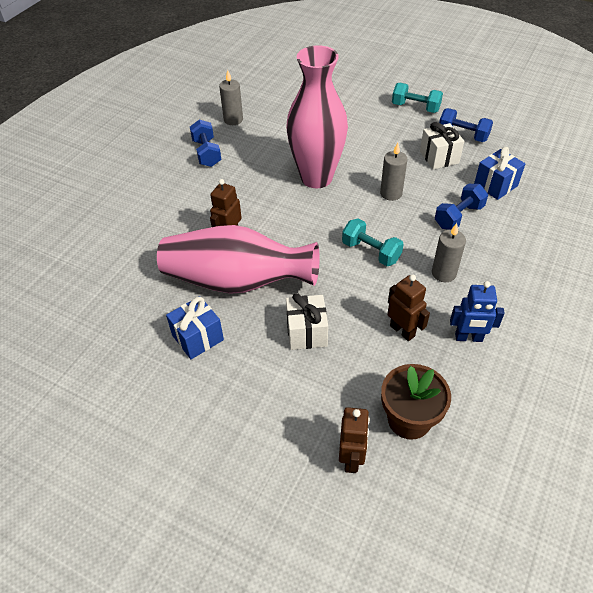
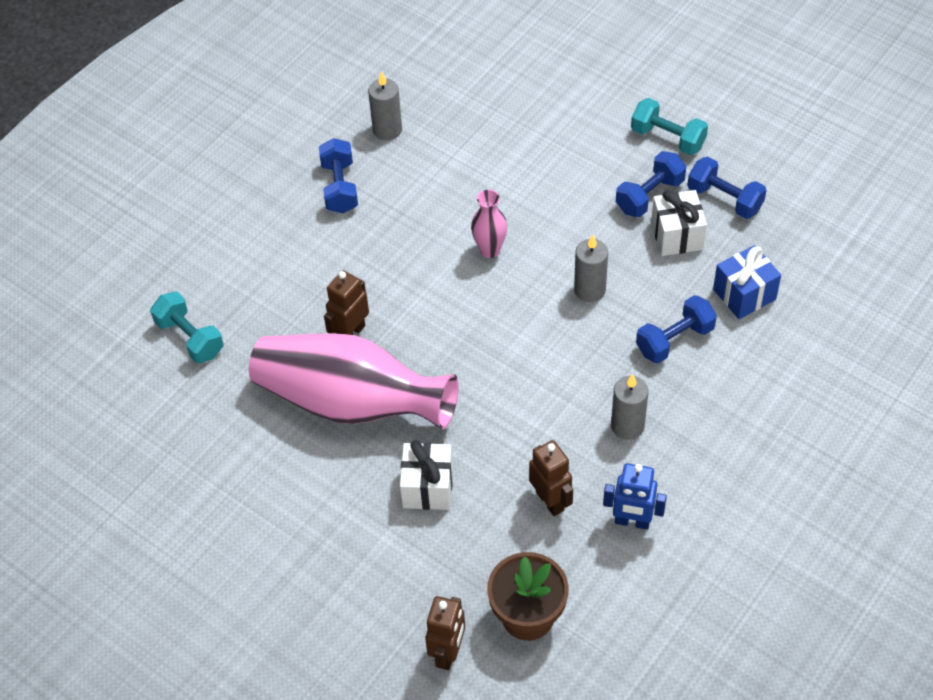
camera: 10 degrees right, 5 degrees up
(198, 337) = (290, 476): blue gift -> none
(316, 178) = (490, 250): pink vase -> pink vase, size x0.43
(371, 252) = (538, 381): turquoise dumbbell -> turquoise dumbbell (190, 338)
(414, 138) = (649, 195): none -> blue dumbbell

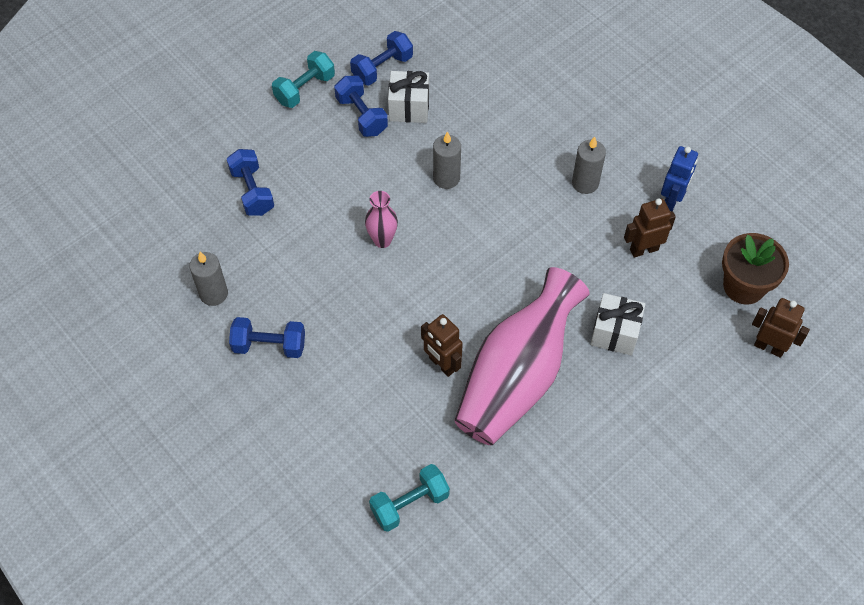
camera: 80 degrees left, 5 degrees up
(674, 340) = (511, 134): blue dumbbell -> blue dumbbell (252, 191)
(744, 294) = (480, 80): blue gift -> none

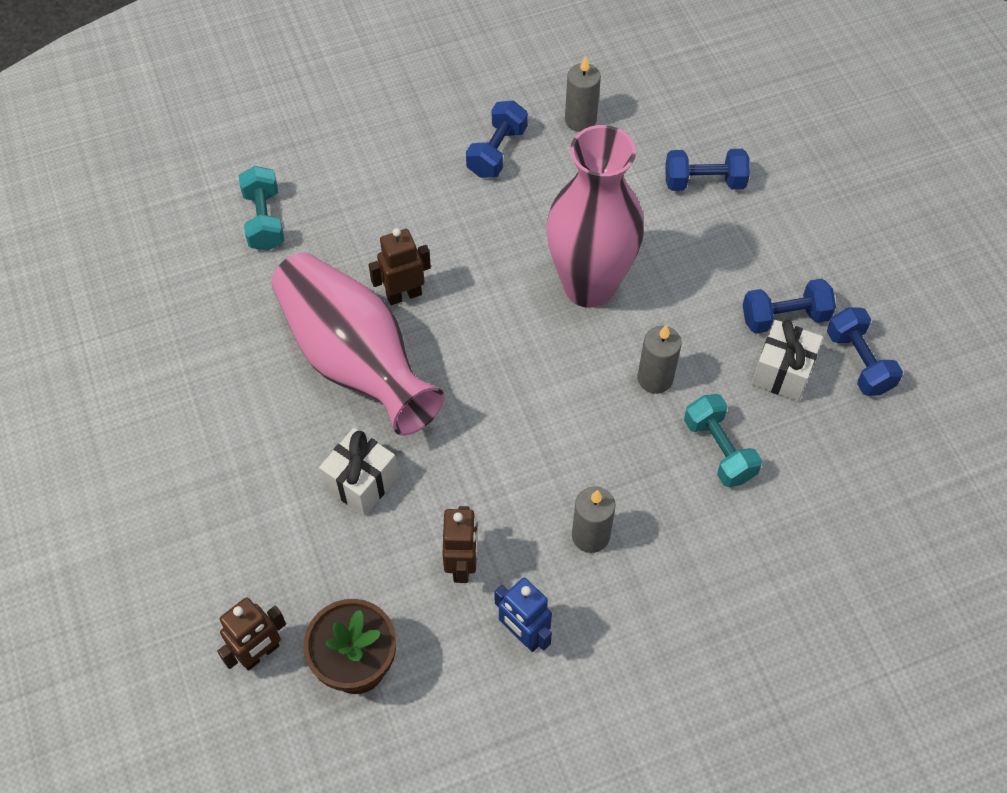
camera: 110 degrees right, 0 degrees up
(305, 89) = (846, 269): turquoise dumbbell -> turquoise dumbbell (719, 450)
(382, 240) = (589, 286): pink vase -> pink vase, size x2.32

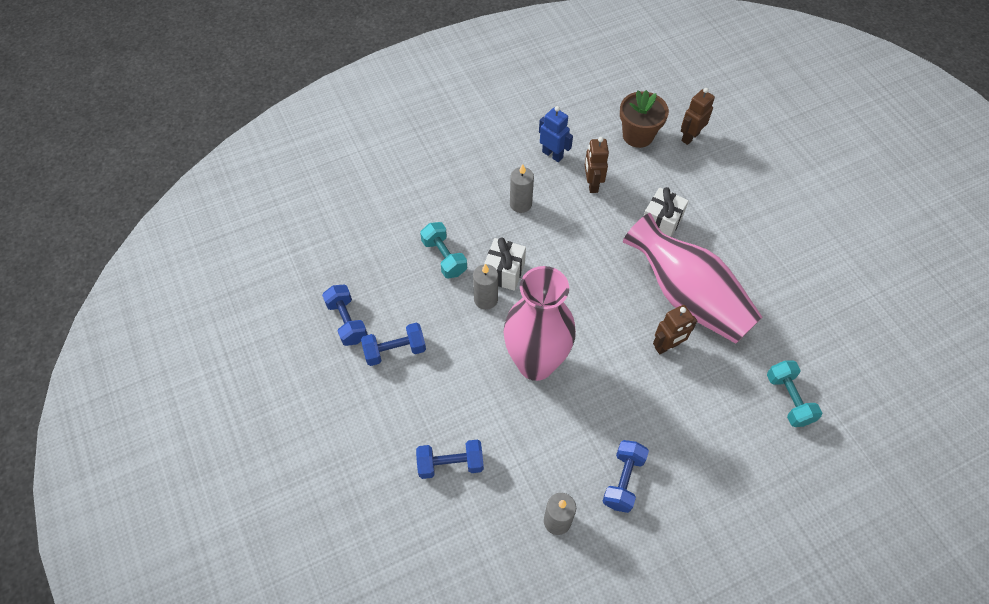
camera: 175 degrees right, 0 degrees up
(782, 372) = (400, 310): white gift -> white gift (504, 272)

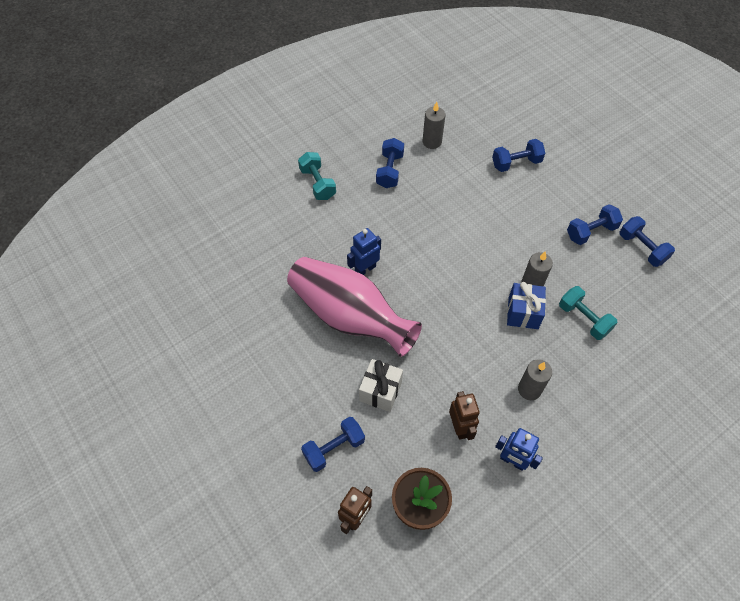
camera: 170 degrees right, 0 degrees up
(504, 272) = (523, 313): white gift -> blue gift
(535, 363) = (473, 239): pink vase -> none
(667, 346) = (365, 269): brown robot -> blue robot
(707, 185) = (334, 448): none -> blue dumbbell
(788, 399) = (263, 242): turquoise dumbbell -> turquoise dumbbell (317, 183)

